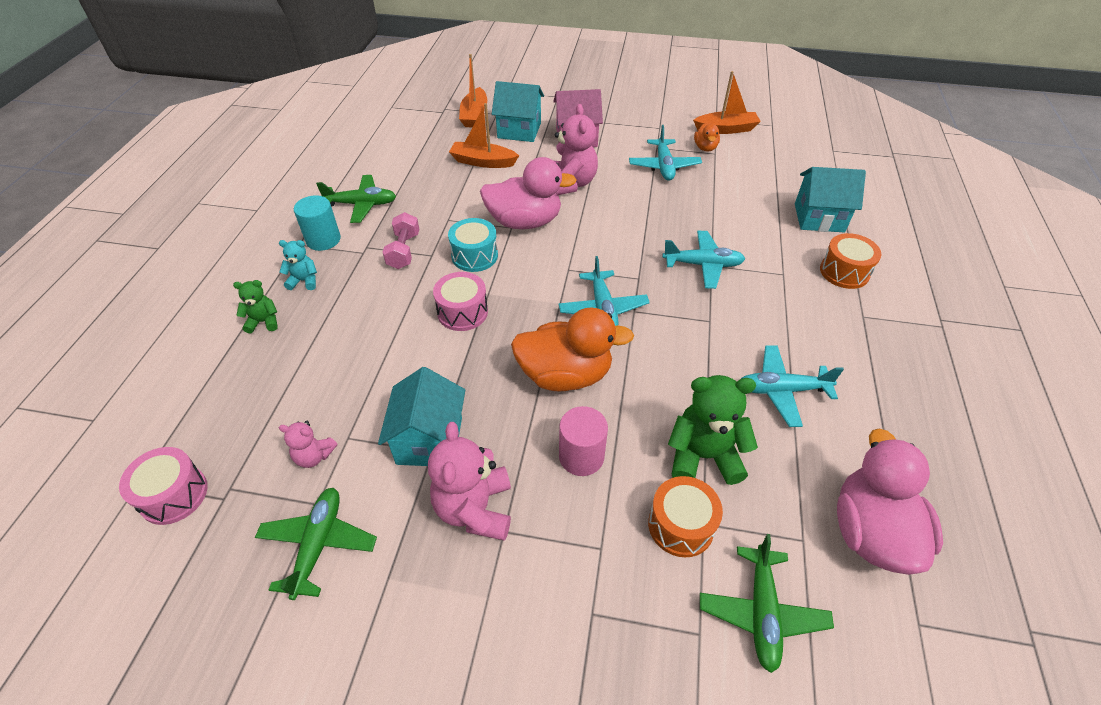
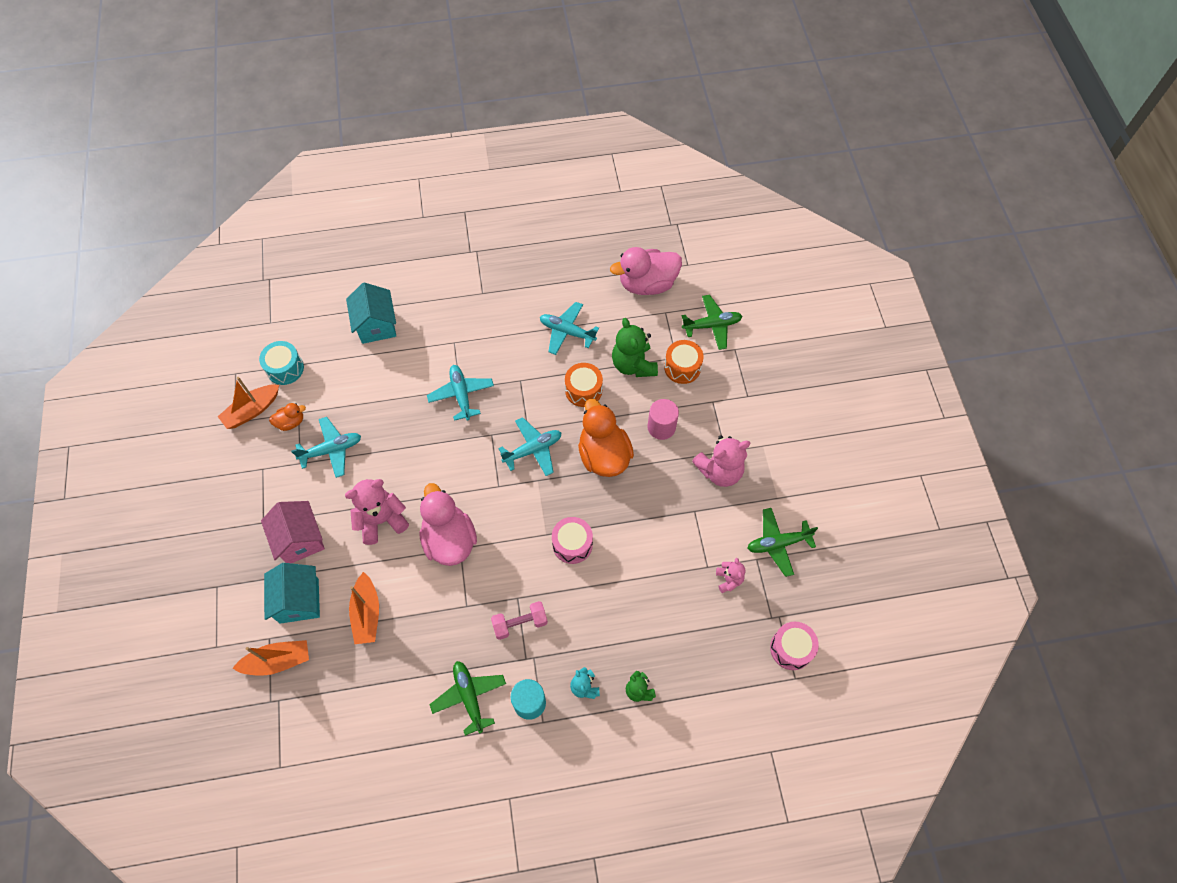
camera: 110 degrees left, 15 degrees up
(429, 440) = (688, 516): turquoise house -> none
(474, 256) = (506, 562): turquoise drum -> turquoise drum (285, 368)
(726, 129) = (252, 410): orange boat -> orange boat turned 105 degrees counterclockwise
(781, 390) = (567, 332): turquoise plane -> turquoise plane turned 135 degrees clockwise
(844, 272) = (439, 306): orange drum -> orange drum (583, 390)

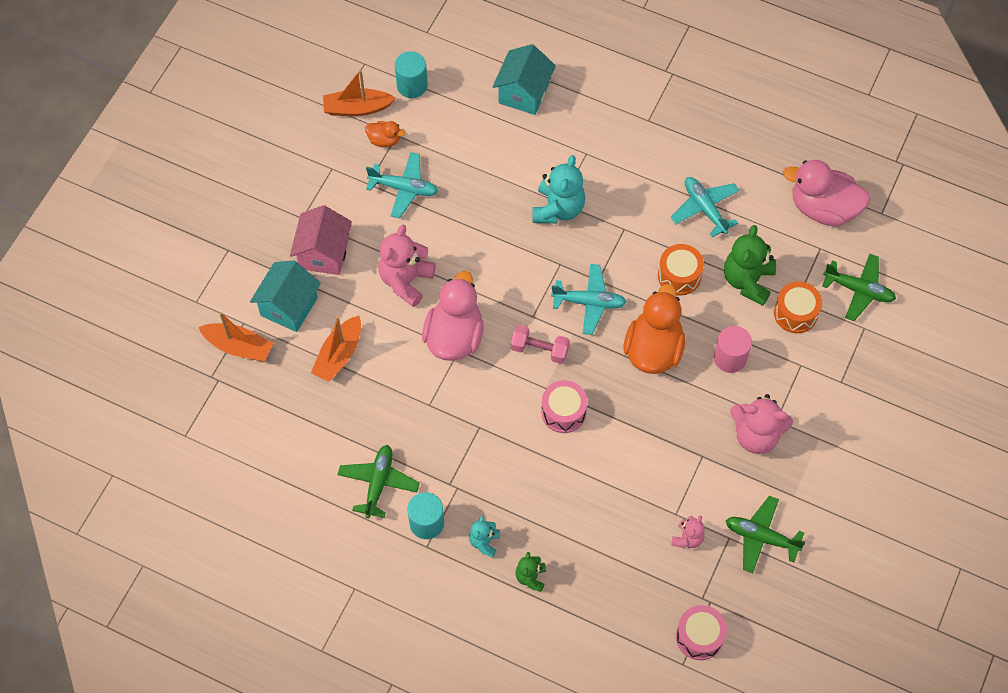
camera: 35 degrees right, 0 degrees up
(285, 368) = (412, 85): turquoise drum -> turquoise cylinder
(381, 520) = (406, 280): pink teddy bear -> pink teddy bear turned 75 degrees counterclockwise
(461, 395) = (558, 209): turquoise plane -> turquoise teddy bear
(520, 623) = (466, 450): pink dumbbell -> pink dumbbell (539, 349)

